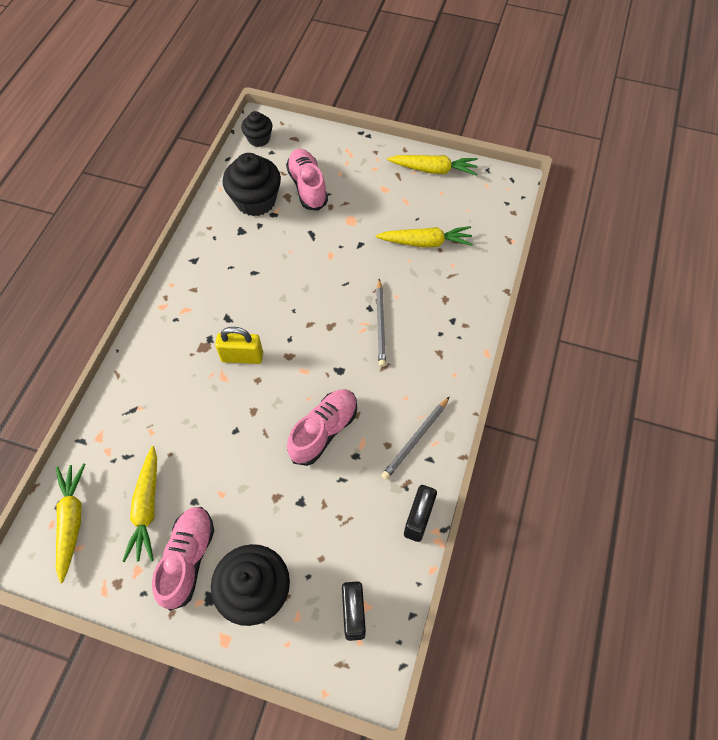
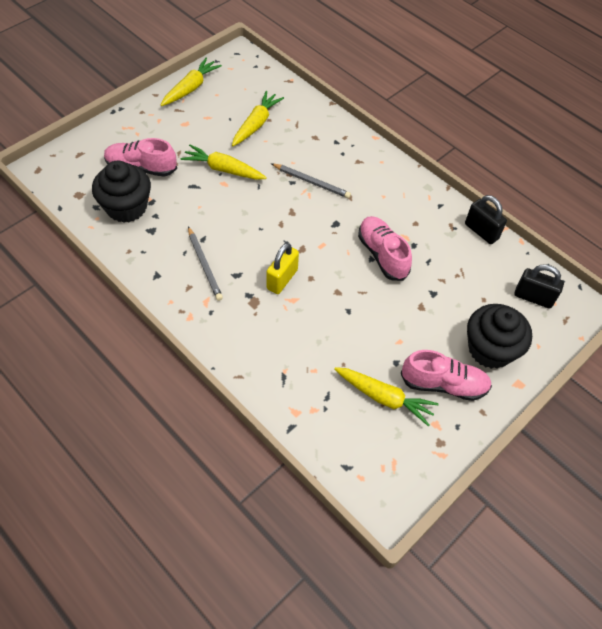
camera: 65 degrees left, 5 degrees down
(72, 521) = (366, 459): yellow carrot -> yellow carrot (223, 169)
(188, 559) = (443, 384): pink shoe -> pink shoe turned 150 degrees clockwise
(259, 139) = (57, 177): black cupcake -> none
(416, 439) = (420, 205): grey pencil -> grey pencil (204, 265)

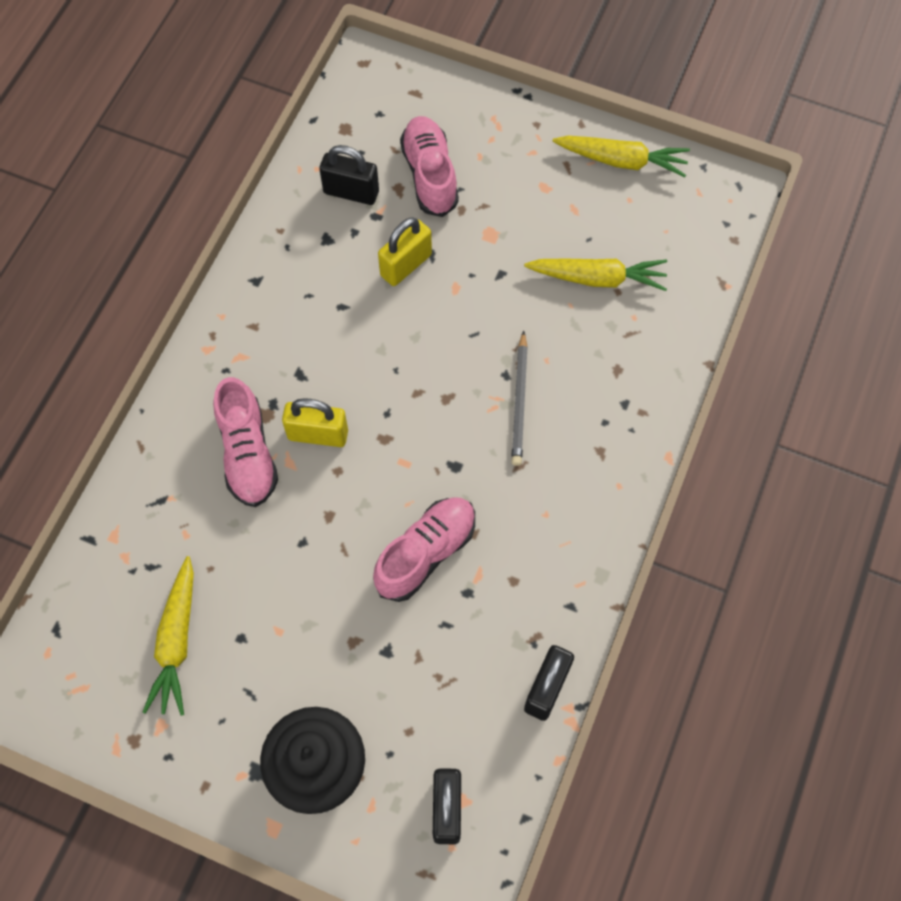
camera: 70 degrees right, 10 degrees up
(126, 207) = (351, 192): black cupcake -> black padlock
(194, 199) = (406, 265): none -> yellow padlock
(204, 265) = (298, 329): grey pencil -> none
(223, 169) = (481, 275): yellow carrot -> none
(443, 384) = (229, 716): pink shoe -> pink shoe (247, 453)

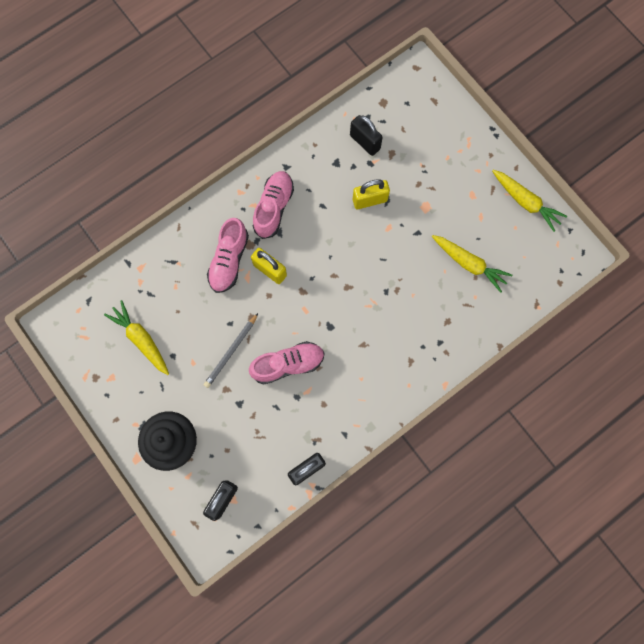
camera: 30 degrees right, 10 degrees up
(176, 641) = (141, 339): yellow carrot -> yellow carrot turned 105 degrees clockwise
(430, 175) = (413, 154): pink shoe -> pink shoe (274, 208)
(520, 401) = (385, 310): grey pencil -> grey pencil (231, 351)

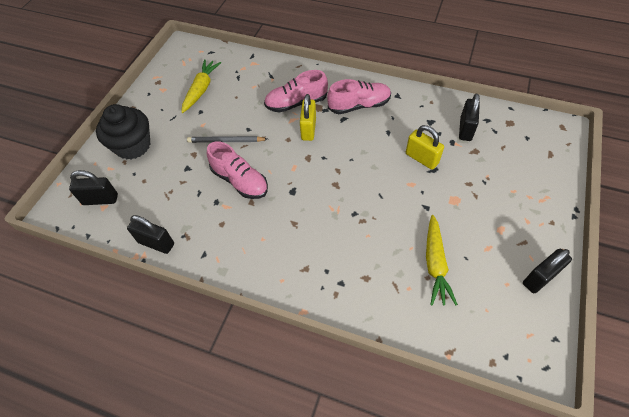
camera: 60 degrees right, 20 degrees down
(525, 202) = (540, 278): yellow carrot -> black padlock

